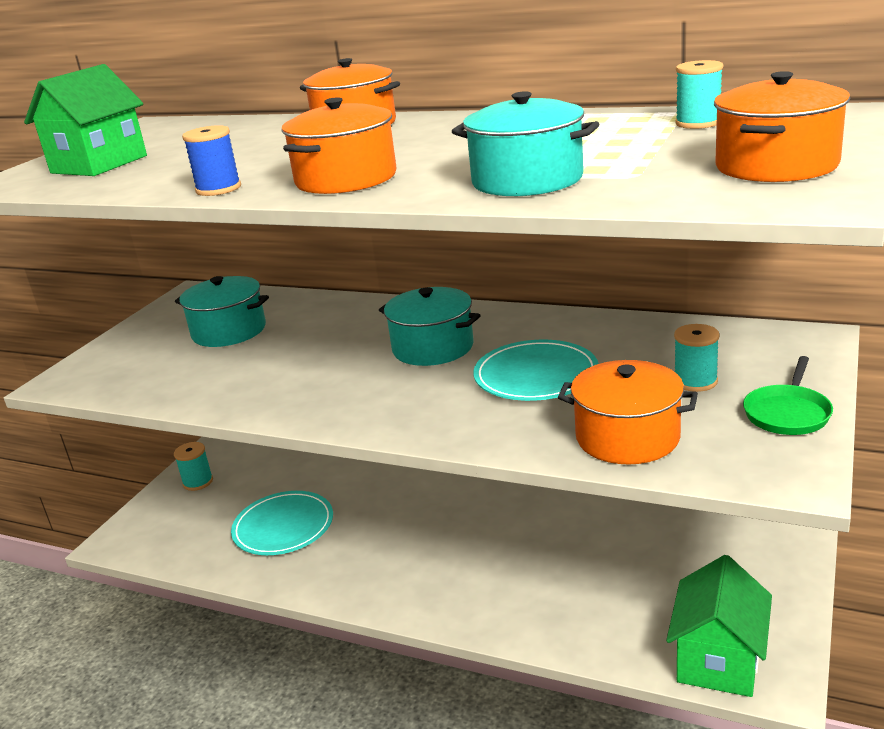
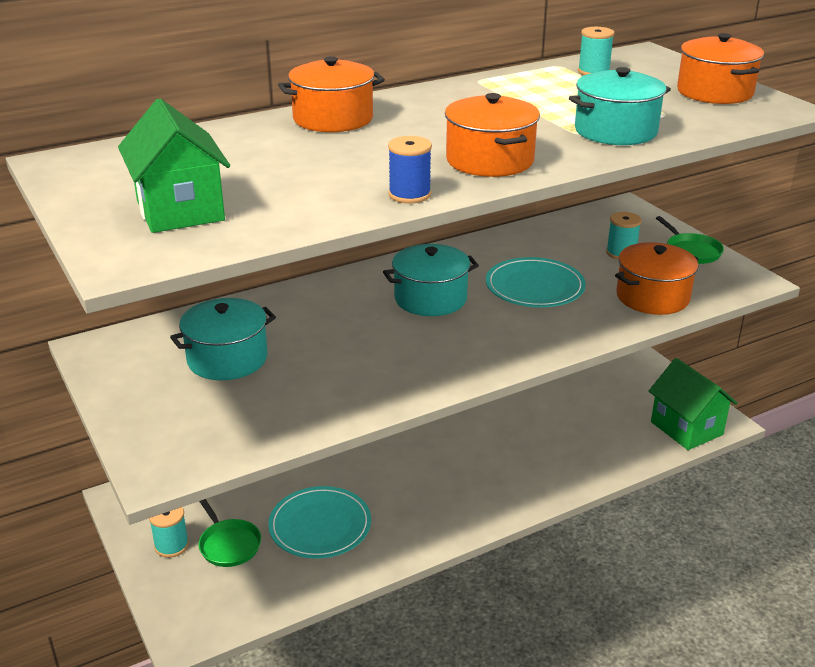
camera: 55 degrees left, 5 degrees up
(221, 502) = (229, 544): none -> green pan

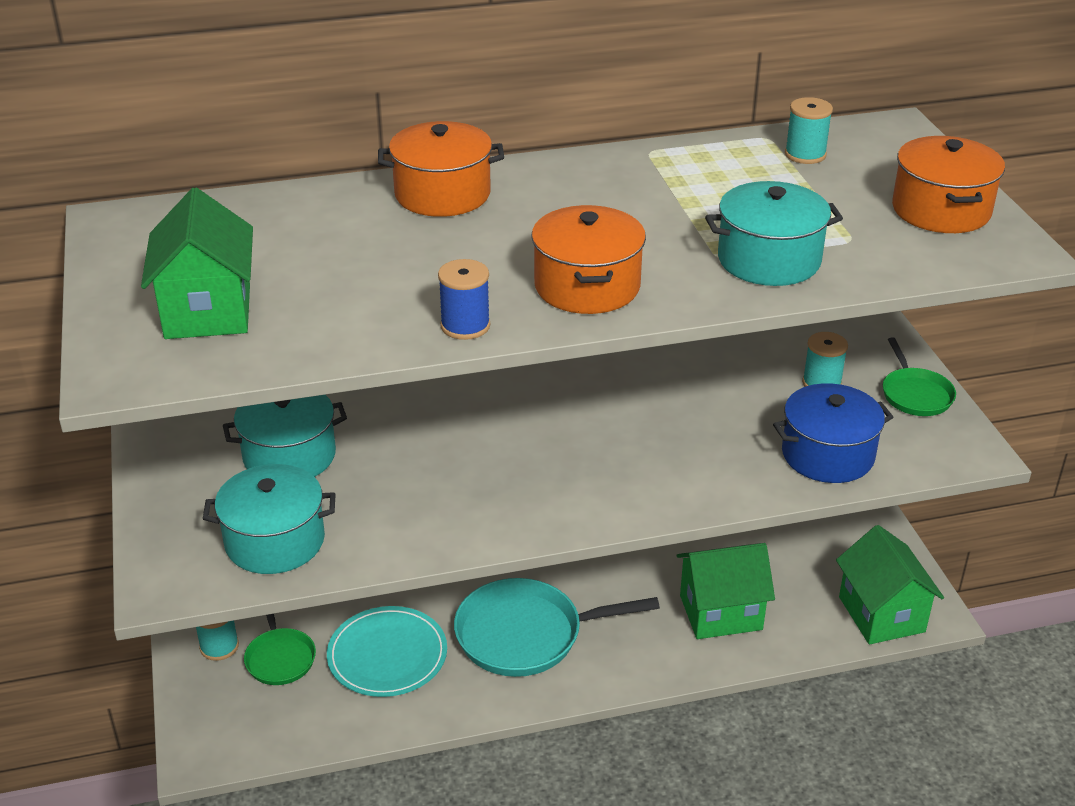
camera: 15 degrees right, 5 degrees up
(427, 490) = (526, 635): none -> turquoise pan
(430, 298) = (553, 412): turquoise pot -> turquoise pot (275, 541)
(534, 287) = (687, 416): turquoise plate -> none
(570, 447) = (721, 612): none -> green house
(652, 297) = (827, 455): orange pot -> blue pot

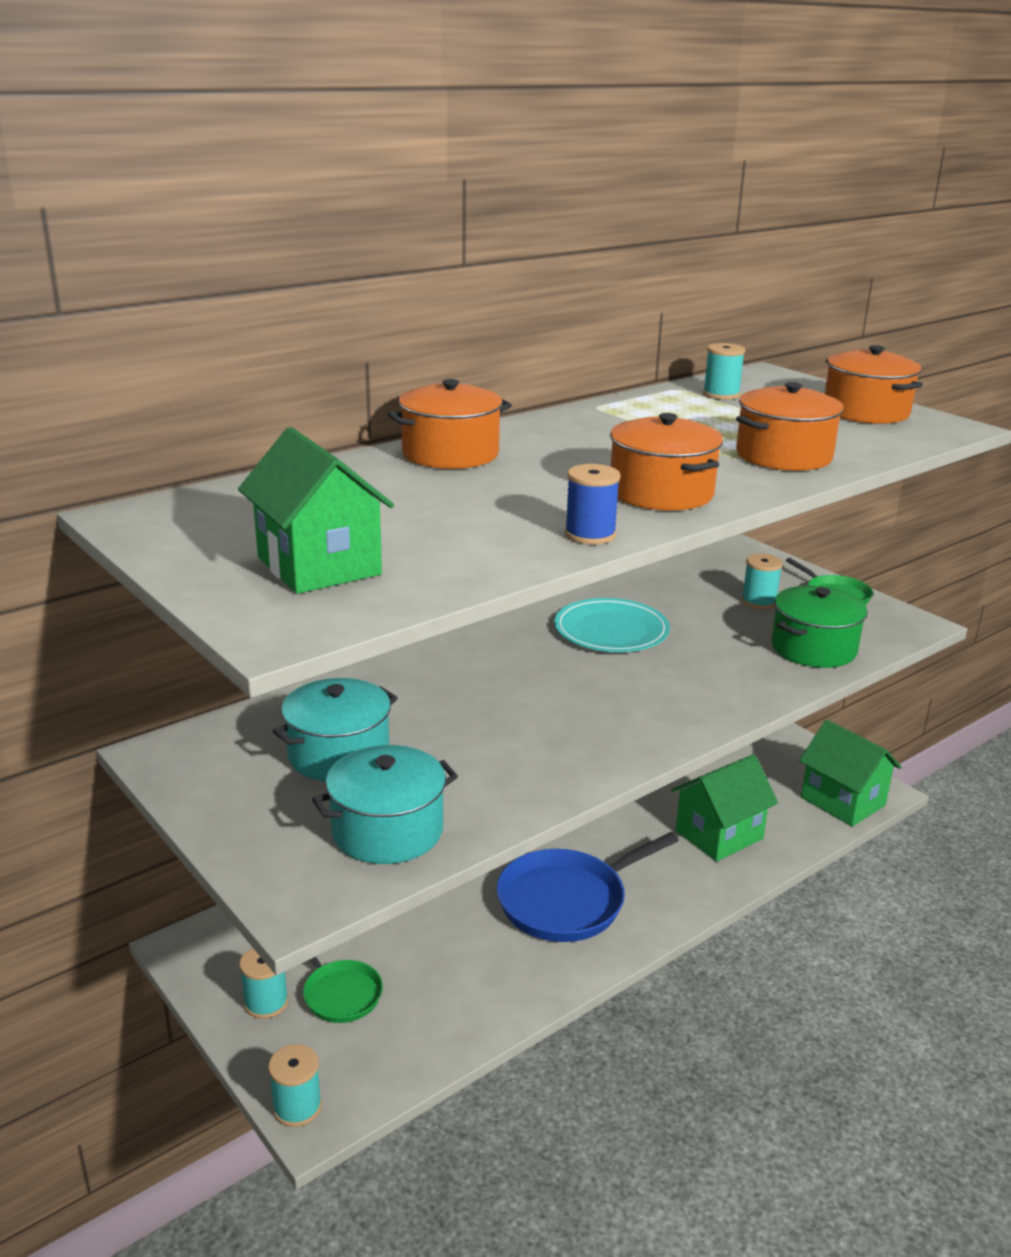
camera: 25 degrees left, 10 degrees down
(191, 741) = (297, 1107): none -> turquoise spool
(387, 655) = (449, 958): turquoise plate -> turquoise plate (611, 630)
(526, 635) = (567, 901): turquoise pan -> blue pan
(769, 260) = (783, 456): turquoise pot -> orange pot
(827, 455) = (813, 648): blue pot -> green pot

